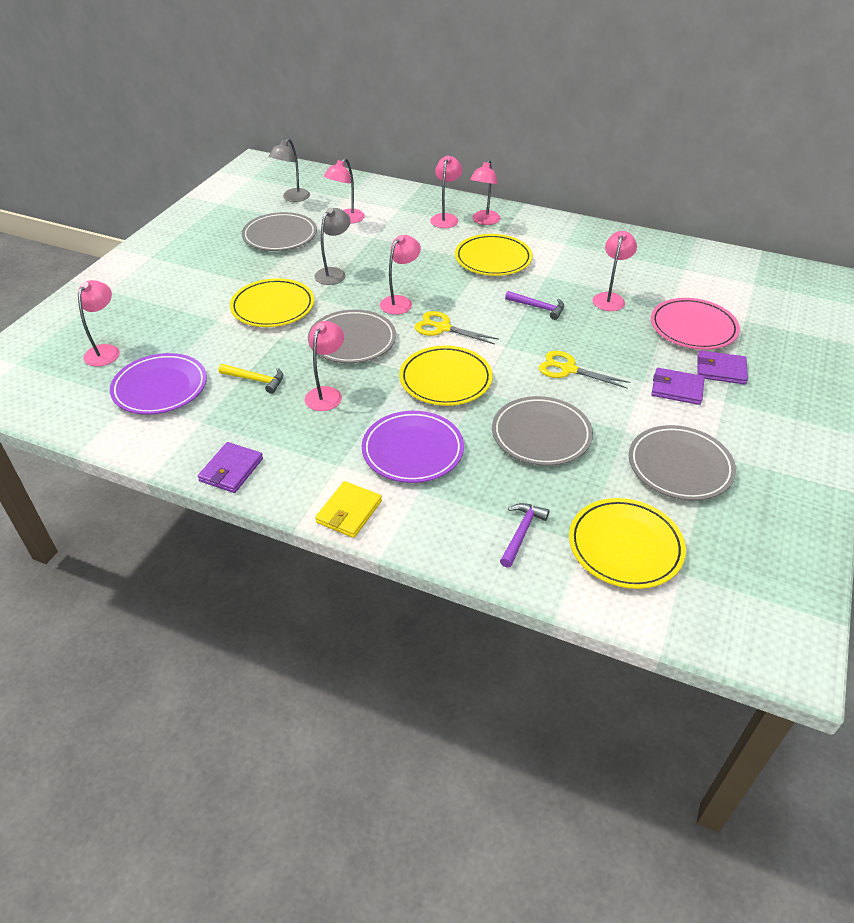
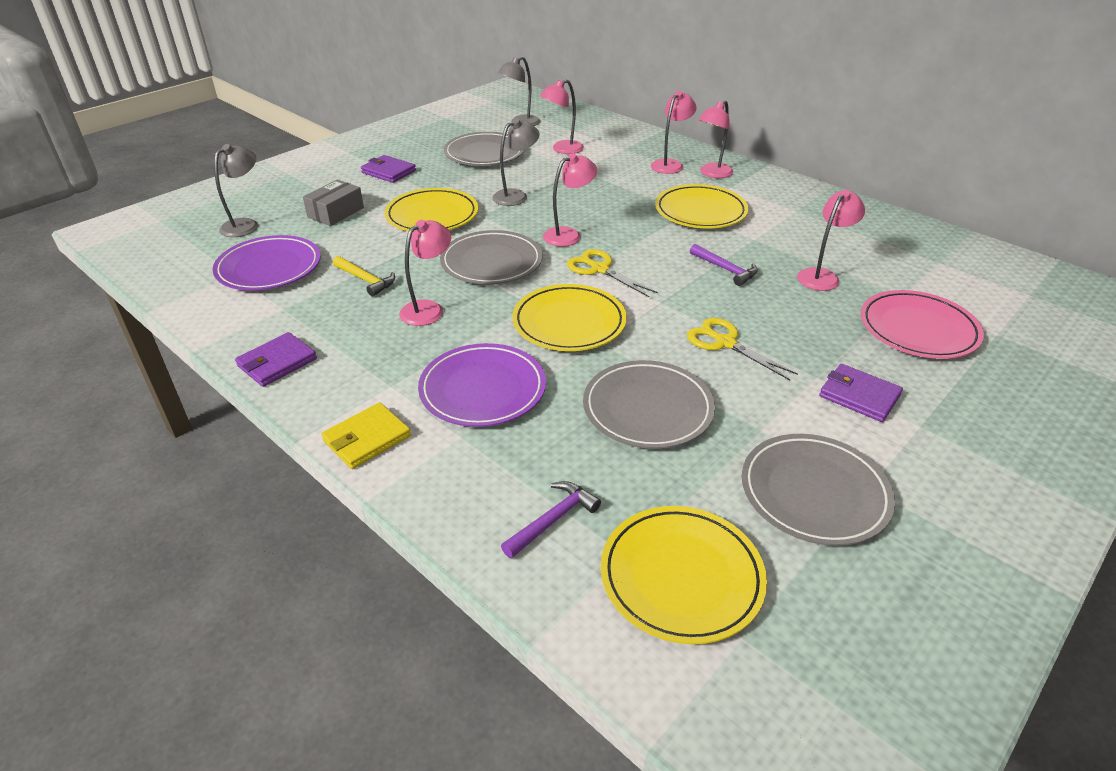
camera: 20 degrees right, 5 degrees down
(106, 351) = (246, 225): pink lamp -> grey lamp
(183, 321) = (336, 212): none -> grey box
(721, 370) = (933, 386): purple wallet -> purple wallet (389, 172)

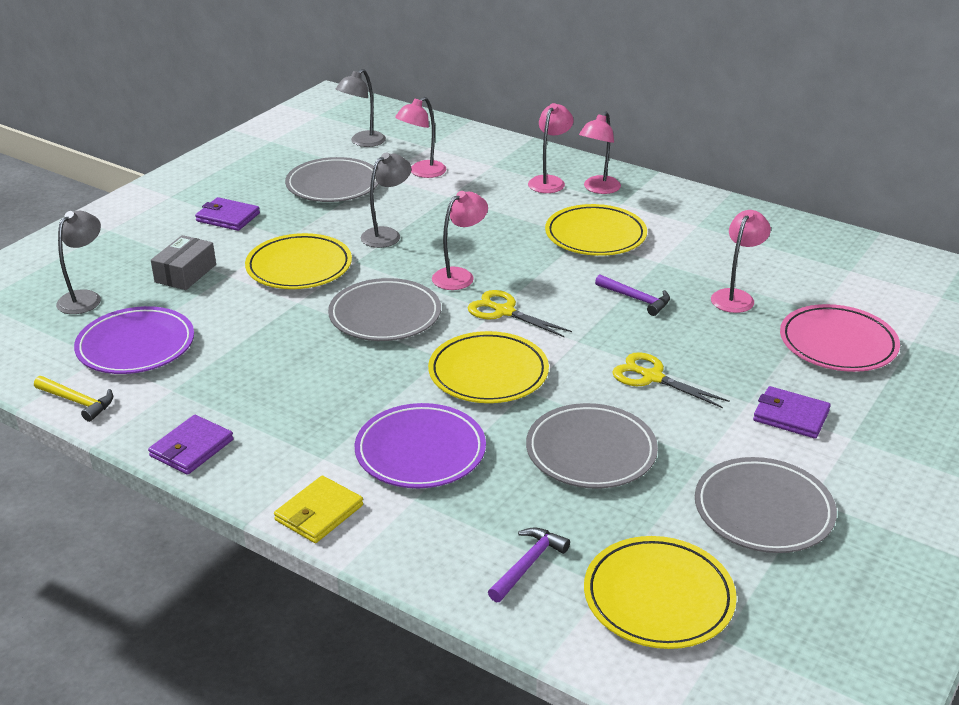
camera: 10 degrees left, 5 degrees down
(366, 280) = (252, 349): yellow hammer -> yellow hammer (77, 402)
(428, 309) = (334, 374): pink lamp -> none

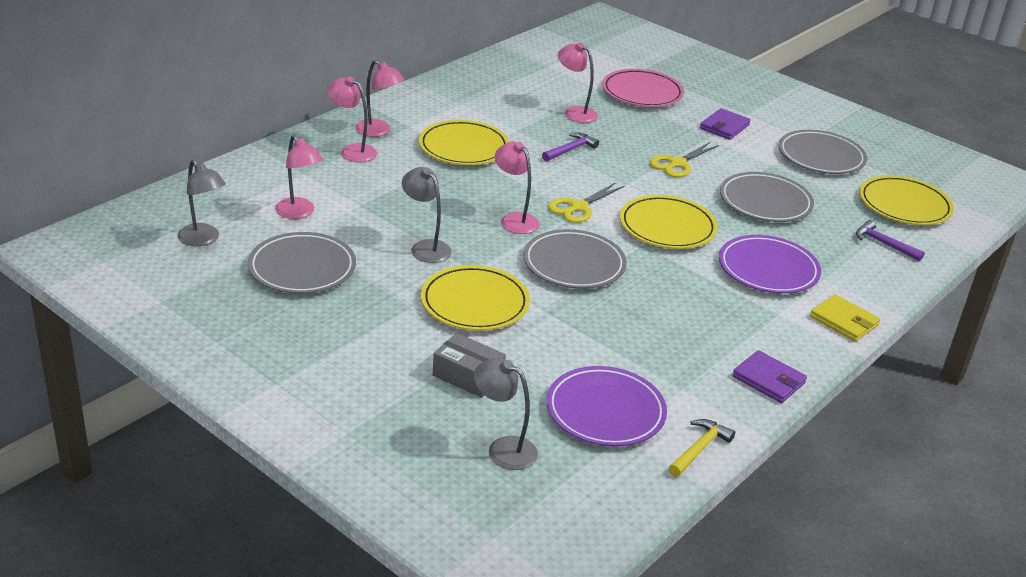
camera: 85 degrees left, 0 degrees up
(228, 217) = (349, 342): purple wallet -> none

